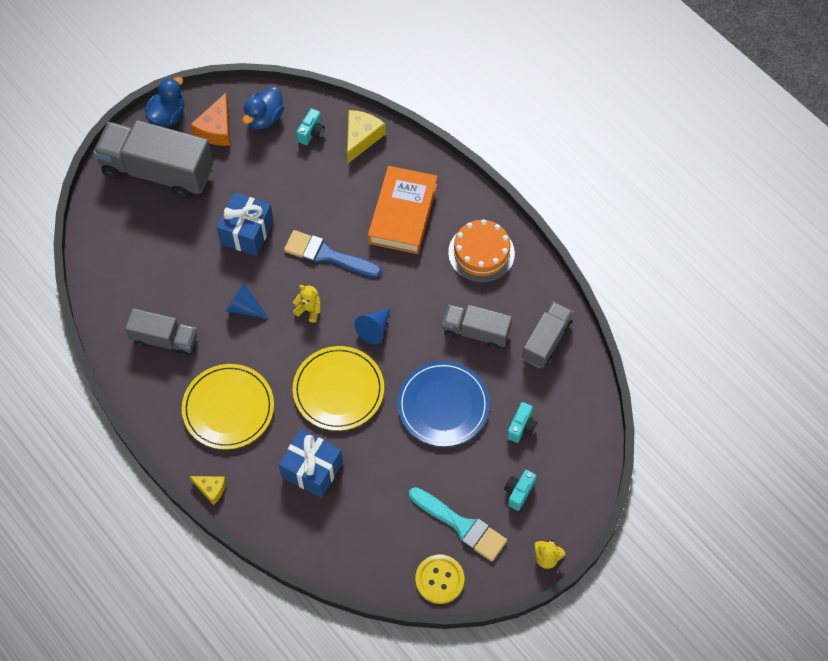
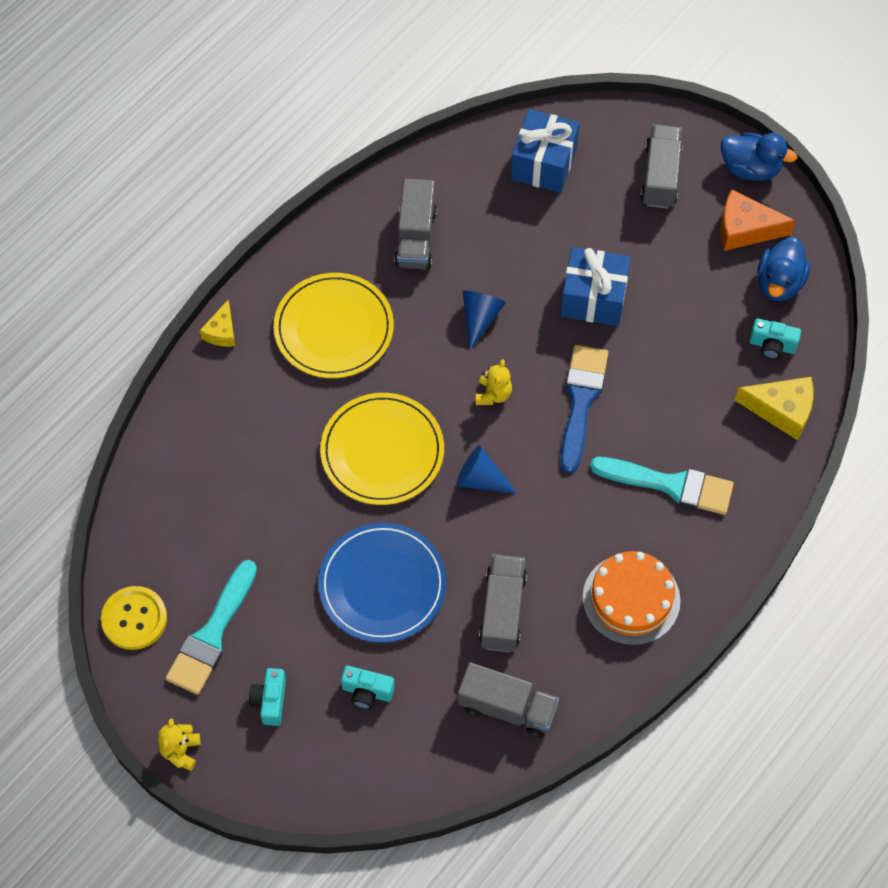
camera: 80 degrees right, 0 degrees up
(158, 171) = (660, 176): grey truck -> grey truck, size x0.56
(264, 118) = (779, 283): blue duck -> blue duck turned 90 degrees counterclockwise
(312, 469) = (264, 441): blue gift -> blue gift (543, 163)
(403, 214) = (670, 485): orange book -> turquoise brush
(518, 492) = (270, 701): turquoise camera -> turquoise camera turned 105 degrees counterclockwise

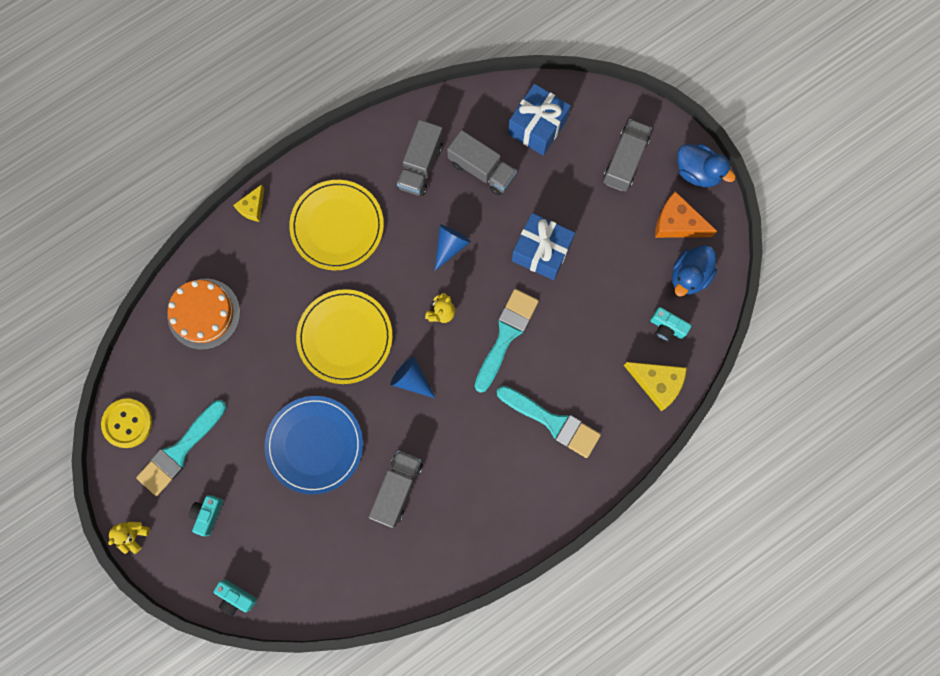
camera: 15 degrees right, 15 degrees up
(367, 692) = (279, 526): turquoise camera -> turquoise camera (236, 597)
(507, 708) = (378, 567): grey truck -> grey truck (481, 169)
(581, 401) = (506, 335): blue brush -> turquoise brush
(631, 599) = (495, 506): orange cake -> orange cake (203, 314)

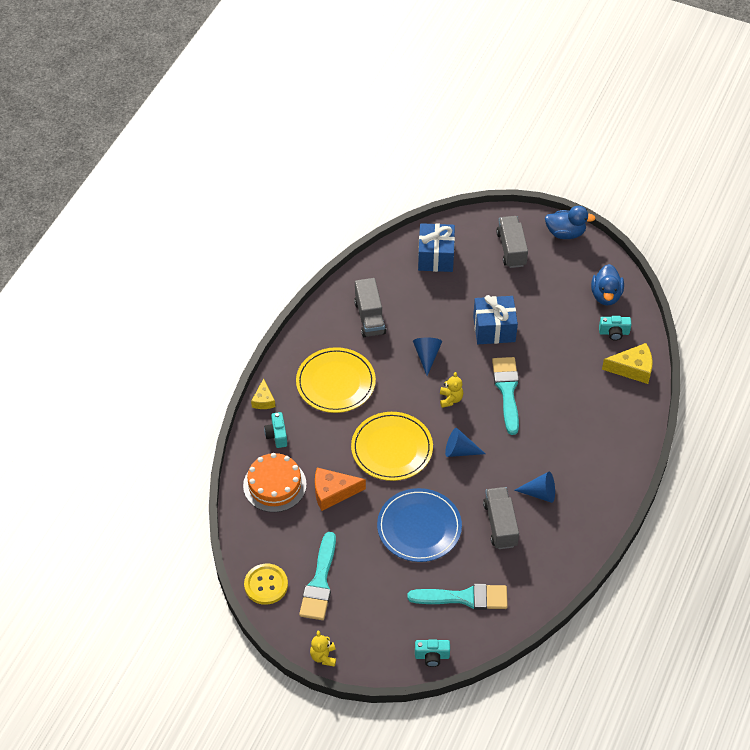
camera: 30 degrees left, 25 degrees down
(208, 514) = (371, 613): turquoise camera -> turquoise camera (277, 435)
(461, 476) = (540, 493): none -> blue cone
(481, 169) = (415, 300): grey truck -> none
(553, 422) = (579, 427): turquoise brush -> turquoise brush (464, 598)
(677, 223) = (574, 269): orange cheese -> orange cheese (333, 492)

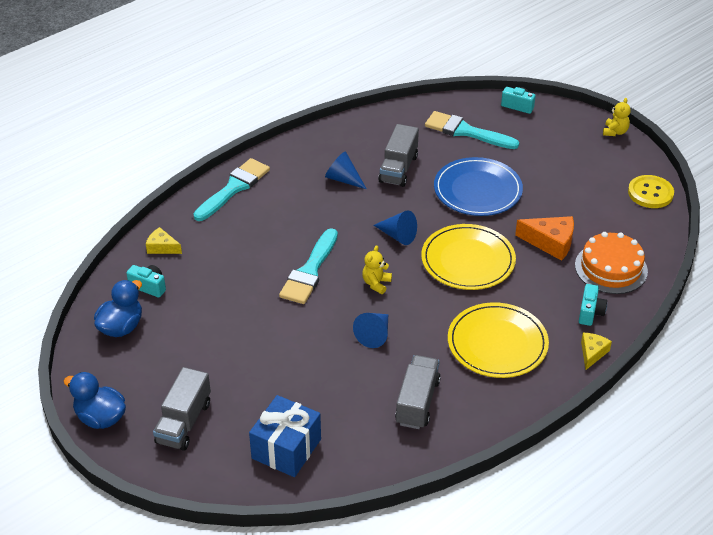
camera: 155 degrees left, 10 degrees down
(320, 582) = (596, 180): turquoise brush -> turquoise brush (234, 188)
(494, 329) = (277, 336): blue gift -> none
(632, 368) = (162, 247): yellow cheese -> yellow cheese, size x0.62

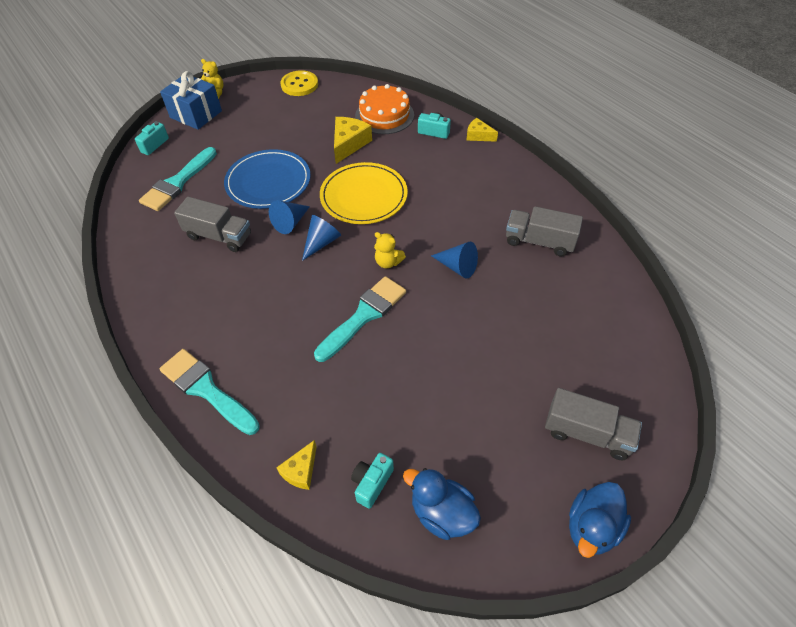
camera: 85 degrees left, 10 degrees up
(286, 449) = (608, 340): blue gift -> blue gift (196, 114)
(310, 271) = (364, 316): turquoise brush -> turquoise brush turned 75 degrees counterclockwise
(343, 179) = (222, 282): blue cone -> blue cone (290, 222)
(497, 343) = (468, 186): yellow plate -> none
(550, 242) = (349, 144): orange cheese -> yellow cheese

